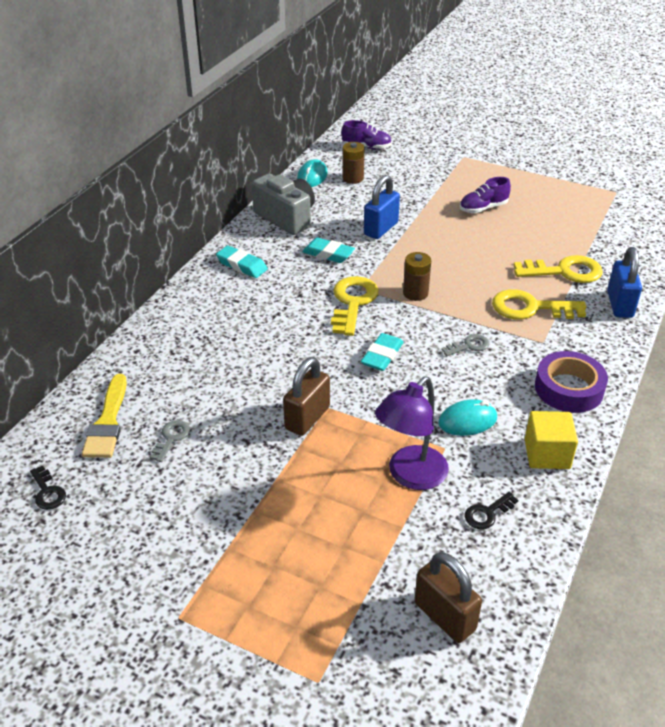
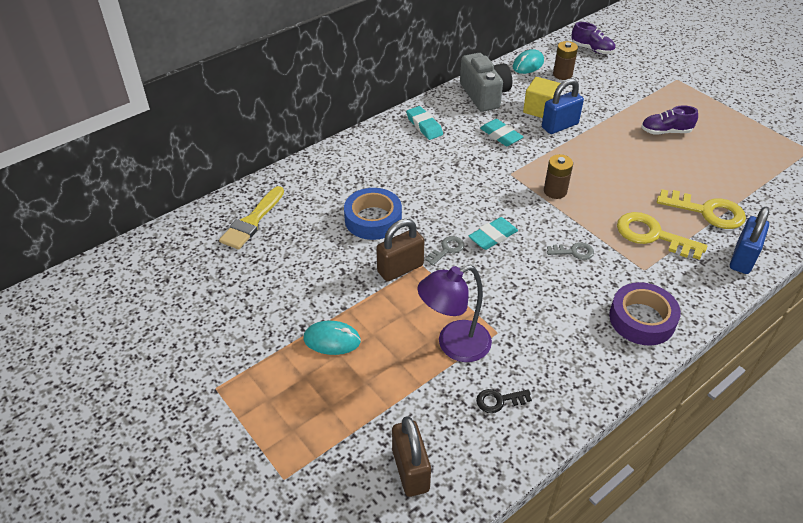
camera: 25 degrees right, 5 degrees up
(48, 492) = (182, 260): black key -> none
(171, 438) = (289, 249): grey key -> grey key (447, 249)
(246, 377) = (373, 219): none -> blue tape
(353, 302) = (496, 183): yellow key -> none
(467, 421) = (531, 316): turquoise mouse -> turquoise mouse (332, 340)
(547, 454) = (584, 370): yellow cube -> yellow cube (540, 109)

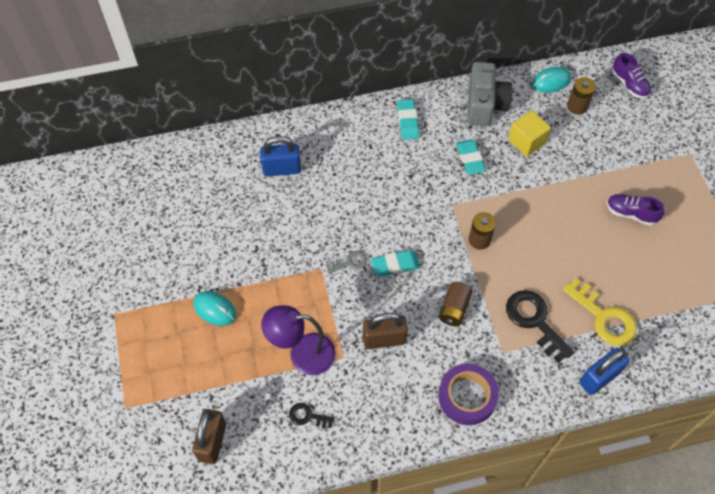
camera: 25 degrees right, 15 degrees up
(252, 221) = (211, 171): yellow brush -> none
(373, 219) = (307, 207): blue tape -> none
(400, 268) = (301, 265): brown padlock -> brown padlock (384, 339)
(559, 126) = (532, 168): blue padlock -> blue padlock (282, 169)
(574, 252) = (454, 309): grey key -> brown battery
(652, 235) = (534, 321): yellow key -> black key

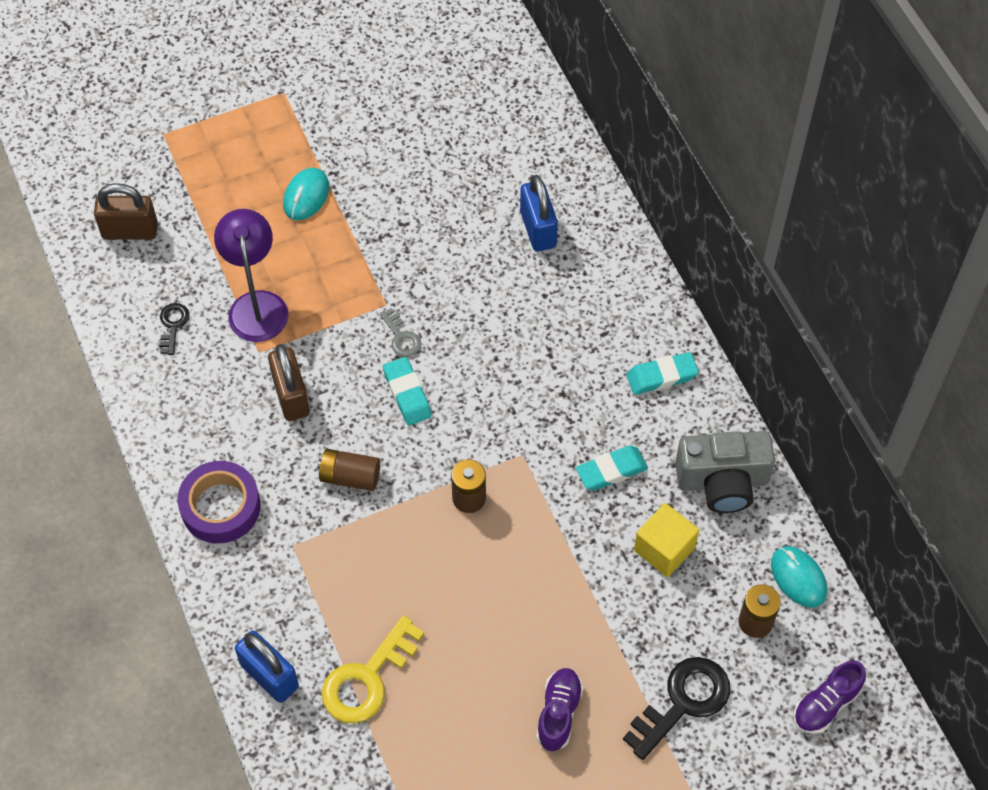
camera: 80 degrees right, 0 degrees up
(534, 321) = (347, 583): black key -> black key (683, 702)

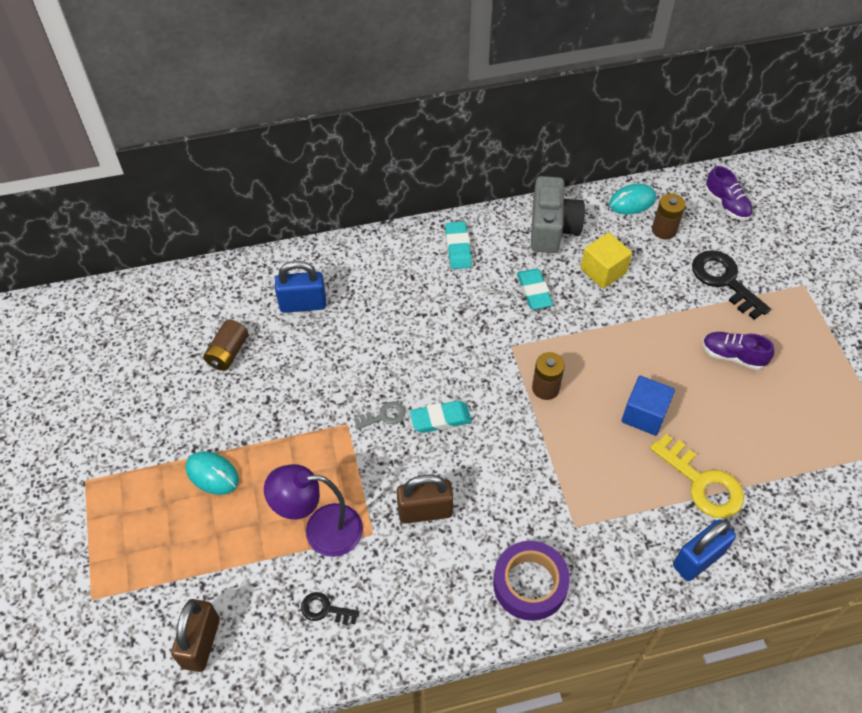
camera: 80 degrees left, 5 degrees down
(350, 476) = (514, 473): brown battery -> brown battery (228, 353)
(450, 610) = (644, 415): none -> blue cube

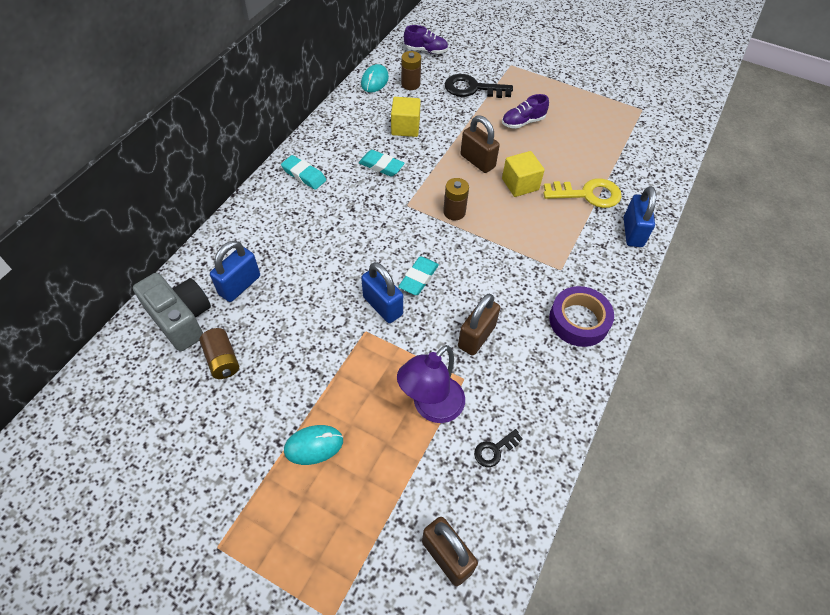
camera: 50 degrees left, 0 degrees up
(384, 416) = (382, 306): grey key -> blue padlock
(552, 228) = (348, 125): grey camera -> grey camera (181, 319)
(631, 358) = (477, 161): none -> brown padlock
(644, 415) = (520, 184): blue cube -> yellow cube

